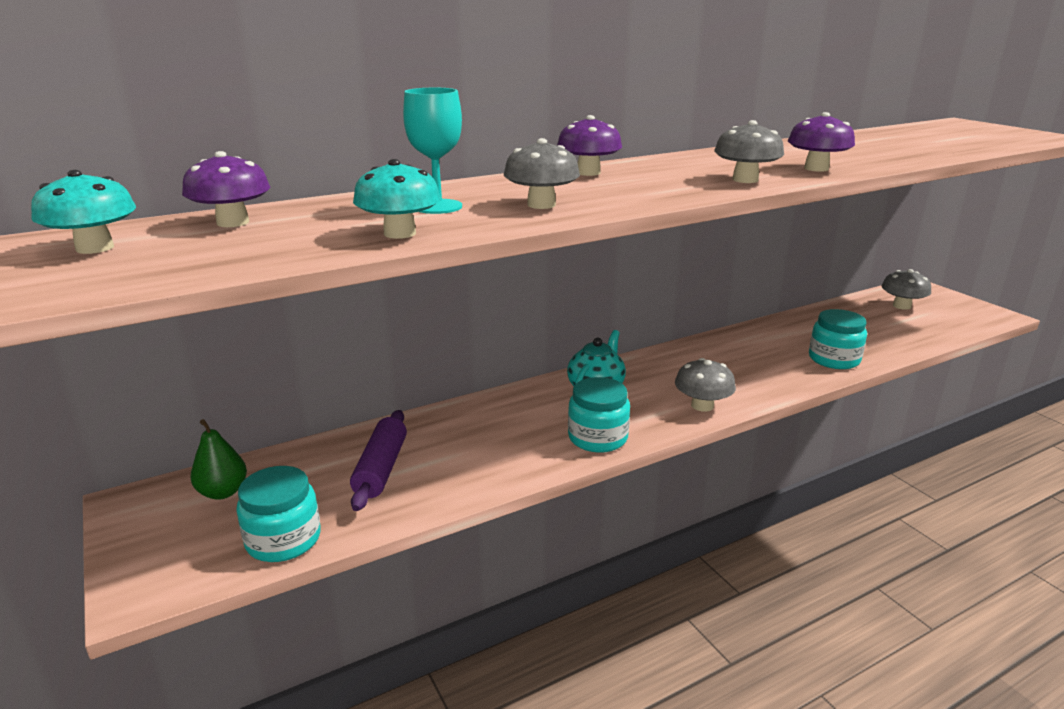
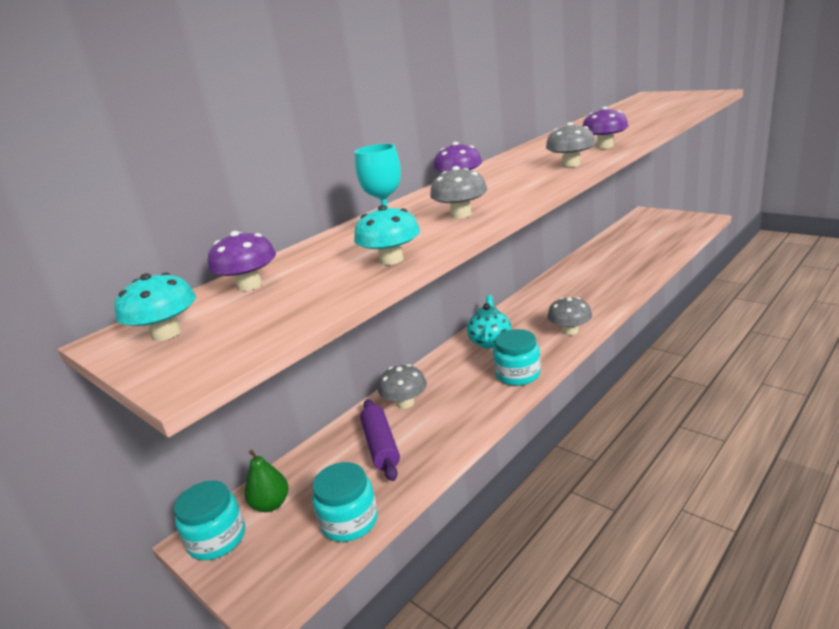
camera: 15 degrees left, 0 degrees up
(834, 359) = (629, 275): turquoise jar -> turquoise jar (217, 539)
(902, 306) = (645, 228): grey mushroom -> grey mushroom (405, 403)

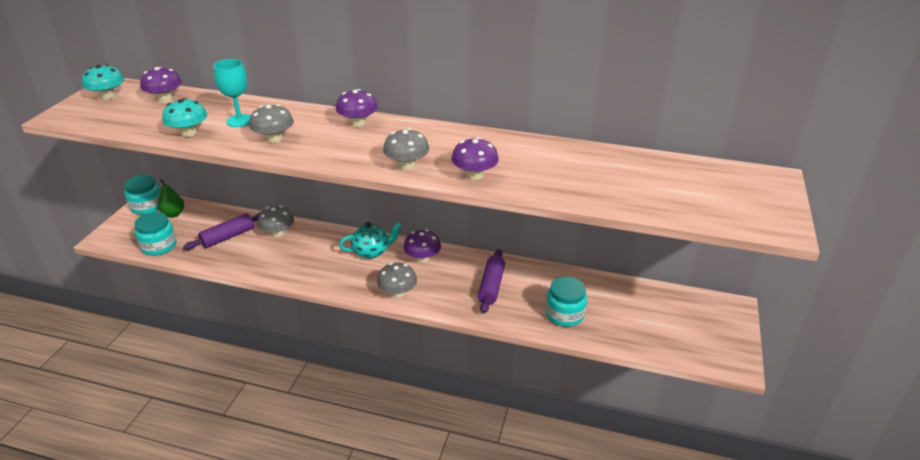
camera: 60 degrees right, 10 degrees up
(518, 374) = (322, 277): turquoise jar -> turquoise jar (564, 314)
(519, 314) = (422, 258): none -> purple mushroom
(582, 286) = (491, 286): none -> purple rolling pin

